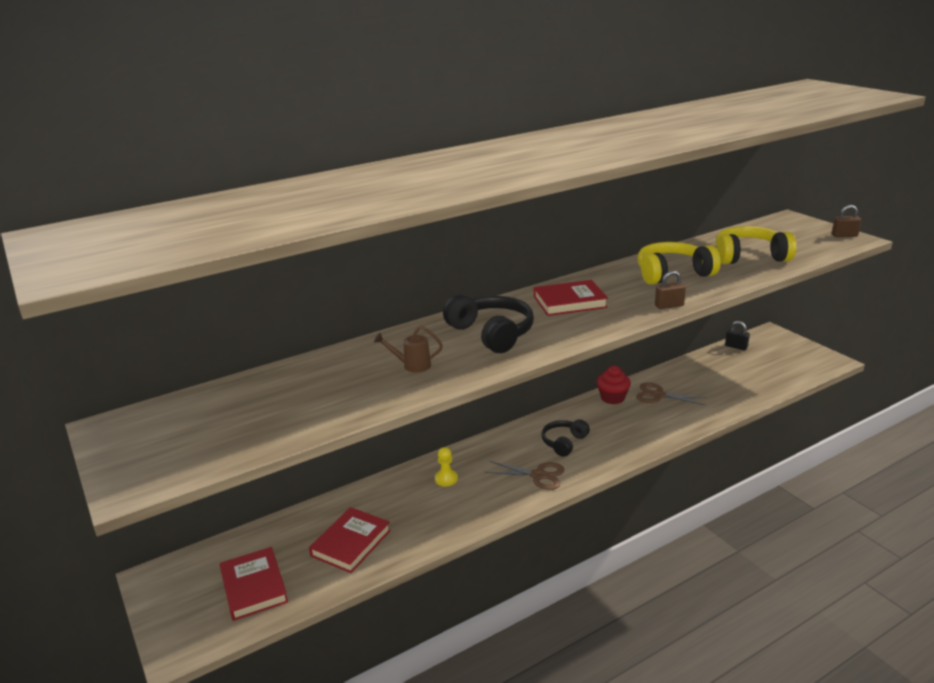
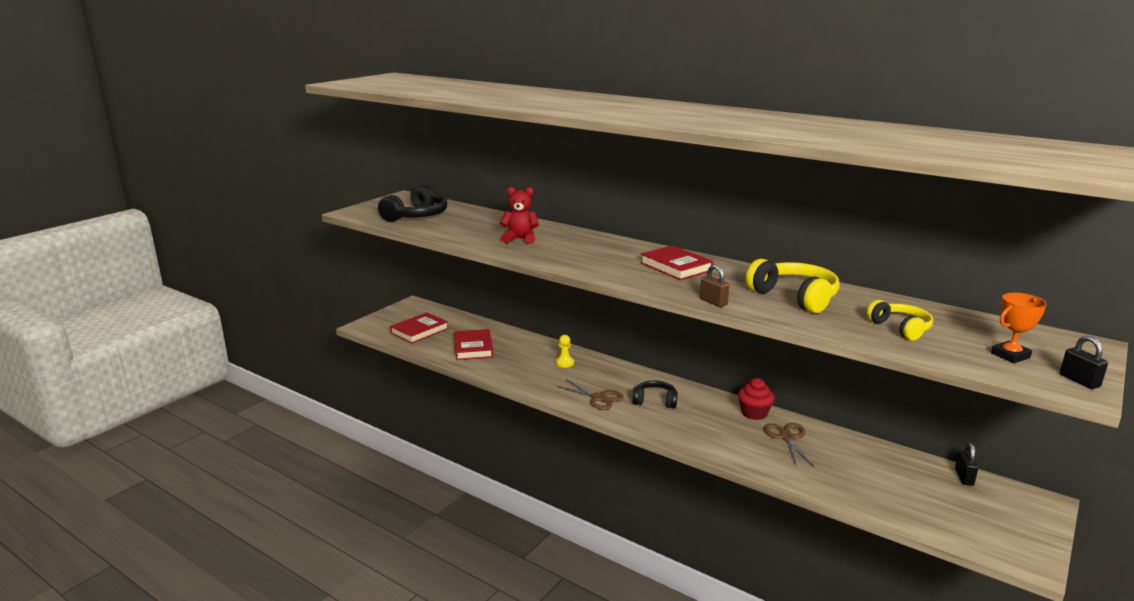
camera: 65 degrees right, 5 degrees down
(351, 543) = (473, 348): red book -> red book turned 75 degrees clockwise
(412, 365) = (520, 239): brown watering can -> red teddy bear
(492, 333) = (590, 251): black headphones -> black headphones (417, 216)
(538, 475) = (598, 398): brown scissors -> brown scissors turned 45 degrees counterclockwise
(749, 256) = (900, 328): yellow headphones -> yellow headphones, size x0.63
(803, 240) = (1010, 355): none -> orange trophy
(844, 235) = (1079, 381): brown padlock -> black padlock

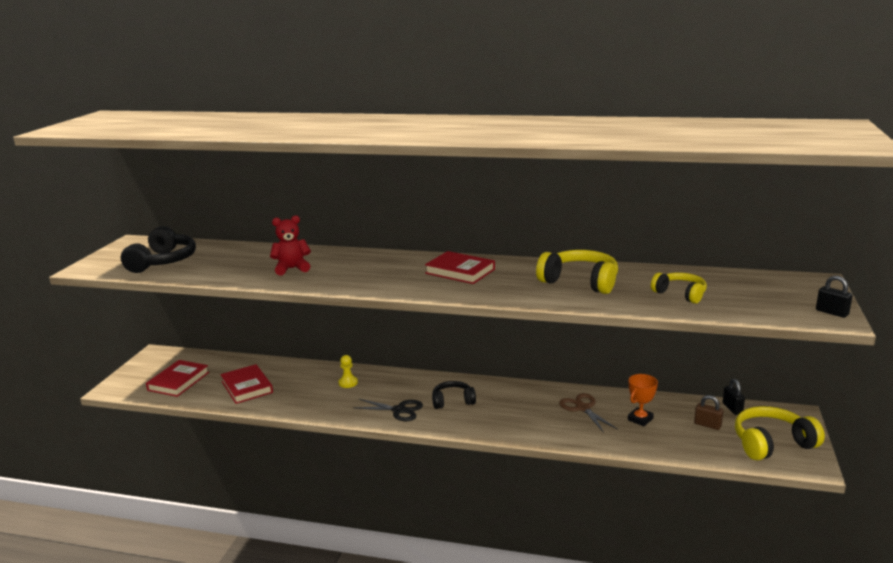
camera: 20 degrees left, 0 degrees up
(598, 398) = (399, 410): brown scissors -> black scissors
(713, 302) = (516, 299): brown padlock -> brown padlock (707, 425)
(754, 413) = (544, 392): red cupcake -> none
(992, 525) = (772, 443): none -> yellow headphones
(1010, 355) = (773, 301): orange trophy -> orange trophy (640, 419)

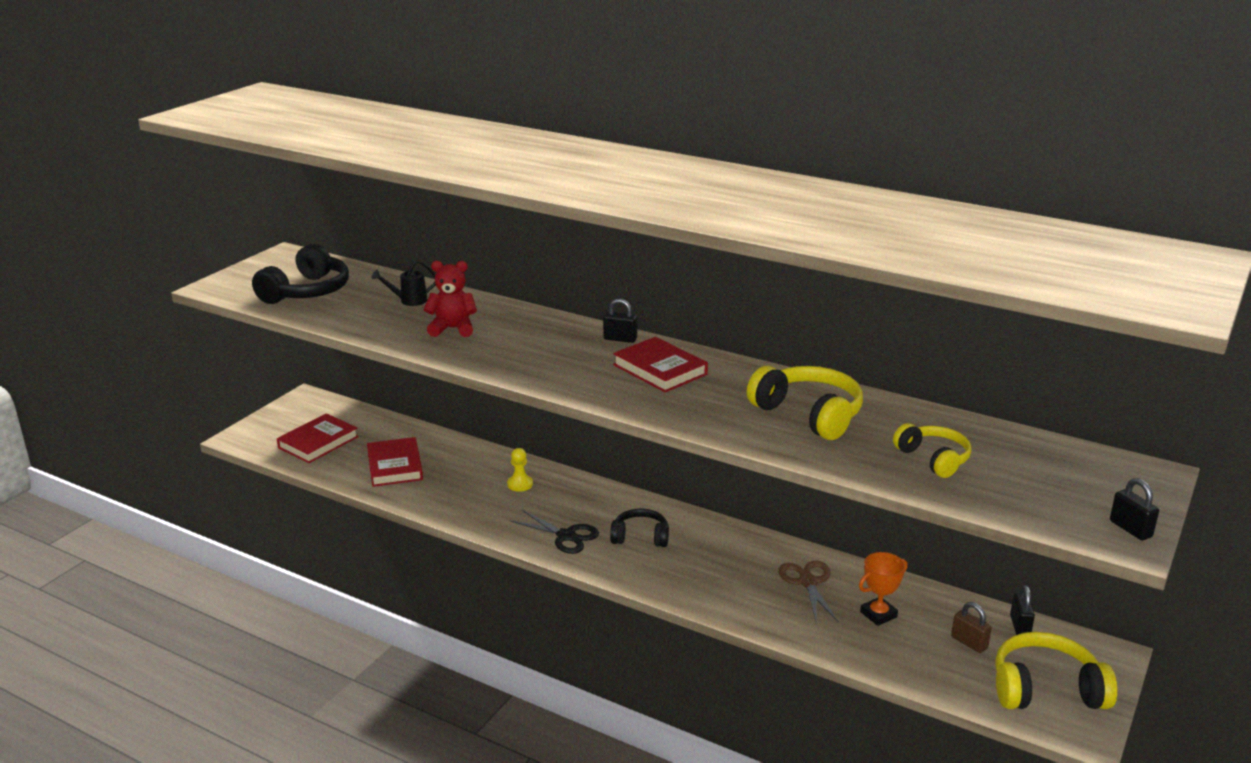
camera: 15 degrees right, 5 degrees up
(247, 257) = (409, 301): none -> black watering can
(419, 258) = (620, 339): none -> black padlock

